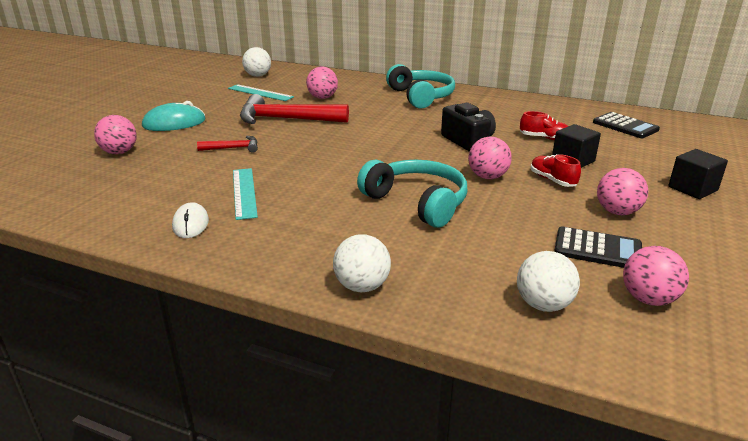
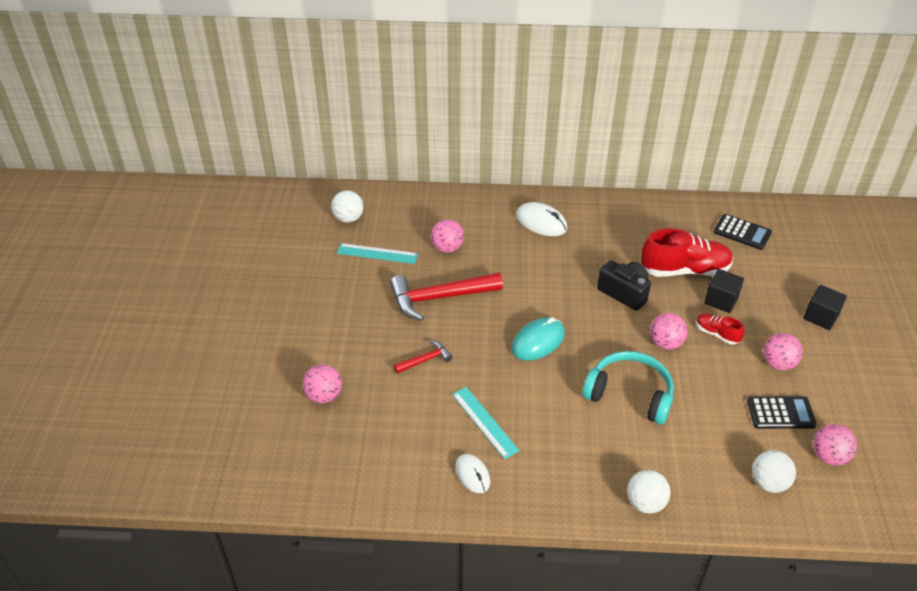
camera: 20 degrees left, 15 degrees up
(174, 123) = (334, 333): turquoise mouse -> turquoise mouse (538, 341)
(421, 96) = (541, 222): turquoise headphones -> white mouse
(544, 138) = (684, 270): red shoe -> red shoe, size x2.00

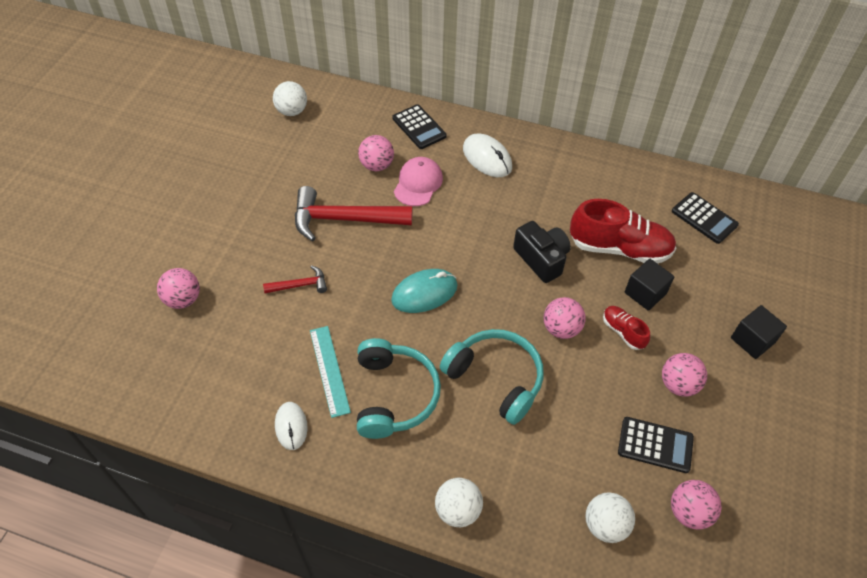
camera: 15 degrees right, 10 degrees up
(377, 253) = (303, 156): turquoise ruler -> none
(470, 209) = (419, 127): none -> black calculator
(491, 255) = (418, 183): none -> pink cap
(550, 428) = (394, 395): none -> turquoise headphones

